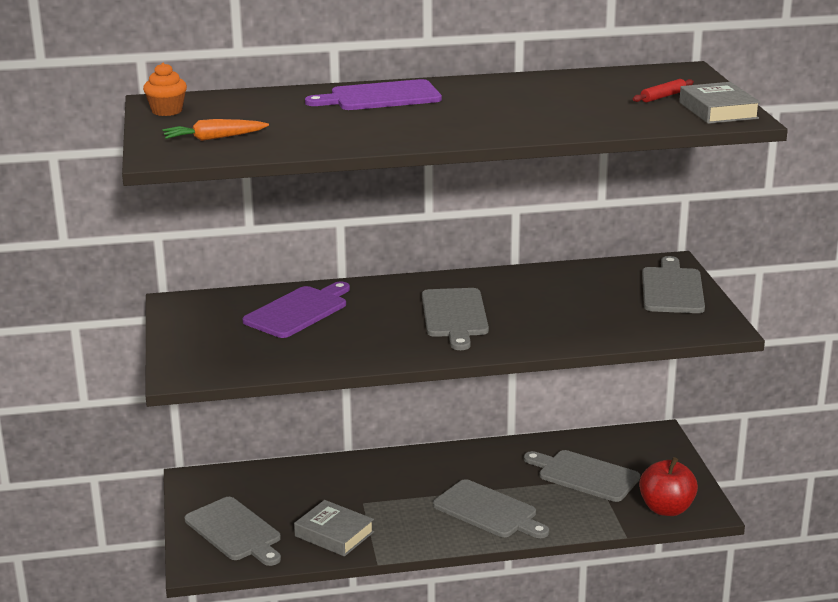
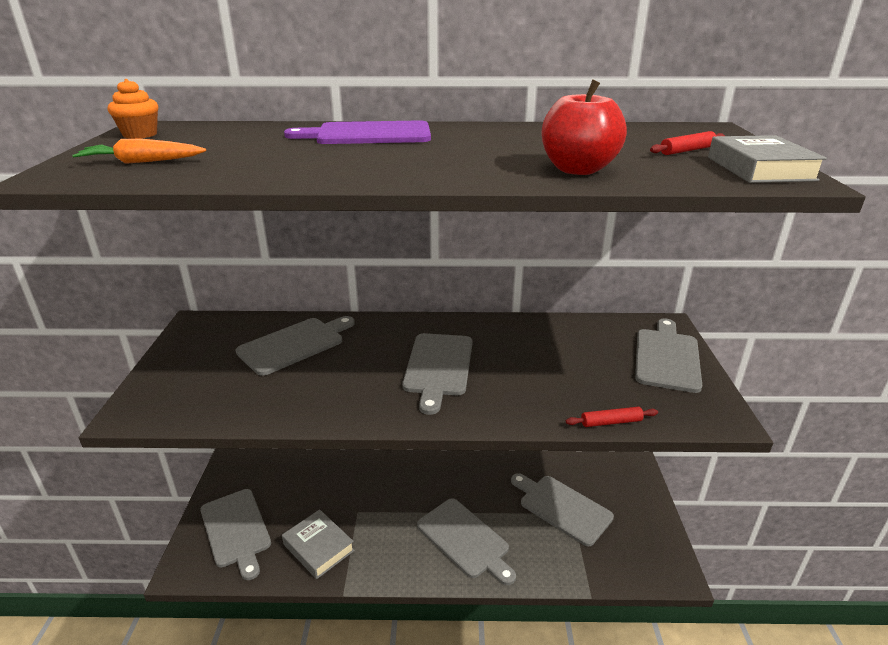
camera: 10 degrees right, 5 degrees up
(298, 311) = (295, 344): purple cutting board -> grey cutting board
(626, 340) = (611, 422): none -> red rolling pin
(666, 509) = (635, 564): red apple -> red apple (578, 169)

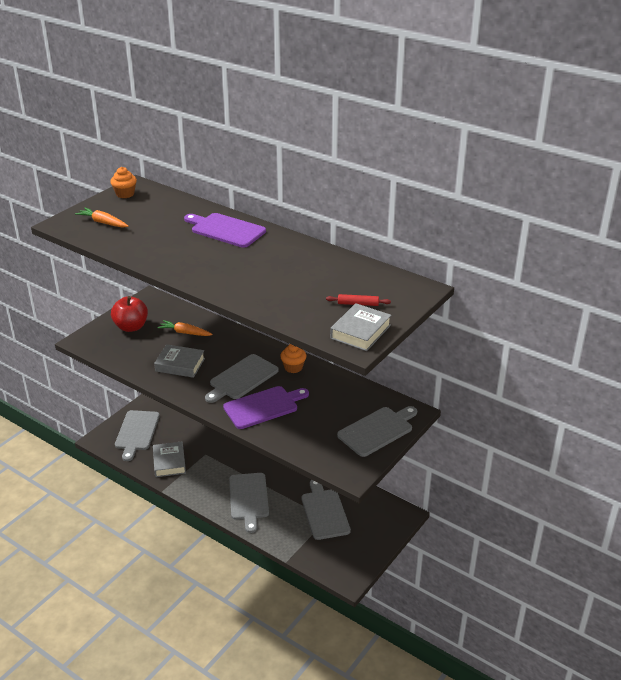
camera: 35 degrees right, 5 degrees up
(295, 344) = (185, 333): grey cutting board -> orange carrot
(332, 384) = (180, 365): none -> grey book
(483, 331) = (293, 367): none -> orange cupcake
(510, 388) = (263, 407): none -> purple cutting board
(578, 169) = (272, 298): red apple -> red apple (131, 327)
(611, 422) = (290, 447): red rolling pin -> none

